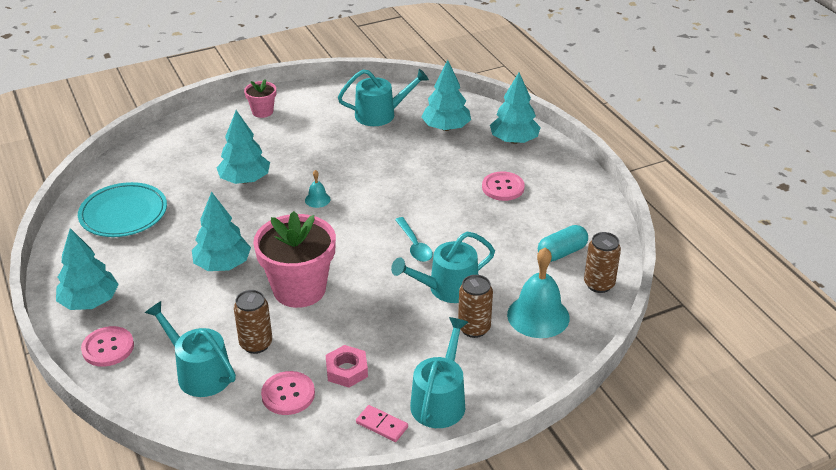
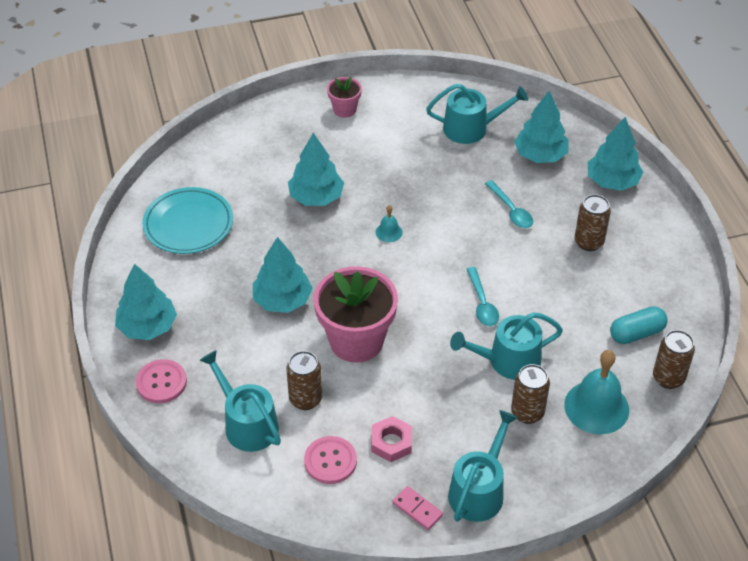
camera: 10 degrees right, 10 degrees up
(427, 171) = (511, 210): none -> turquoise spoon
(503, 187) = (588, 242): pink button -> brown can

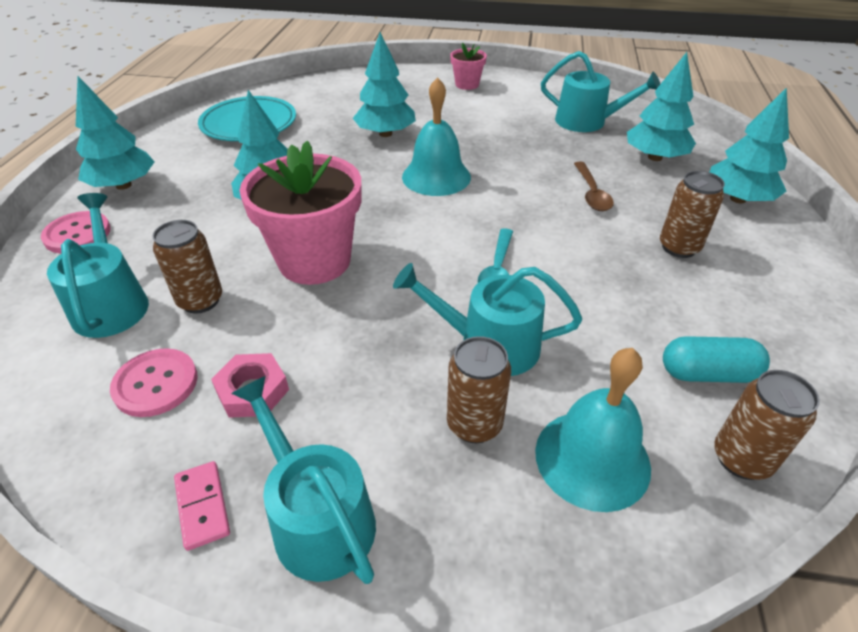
camera: 25 degrees right, 5 degrees down
(389, 232) = (436, 176): turquoise bell -> turquoise bell, size x2.13
(479, 490) = (317, 518): turquoise watering can -> turquoise watering can turned 90 degrees counterclockwise
(511, 210) = (591, 193): turquoise spoon -> brown spoon

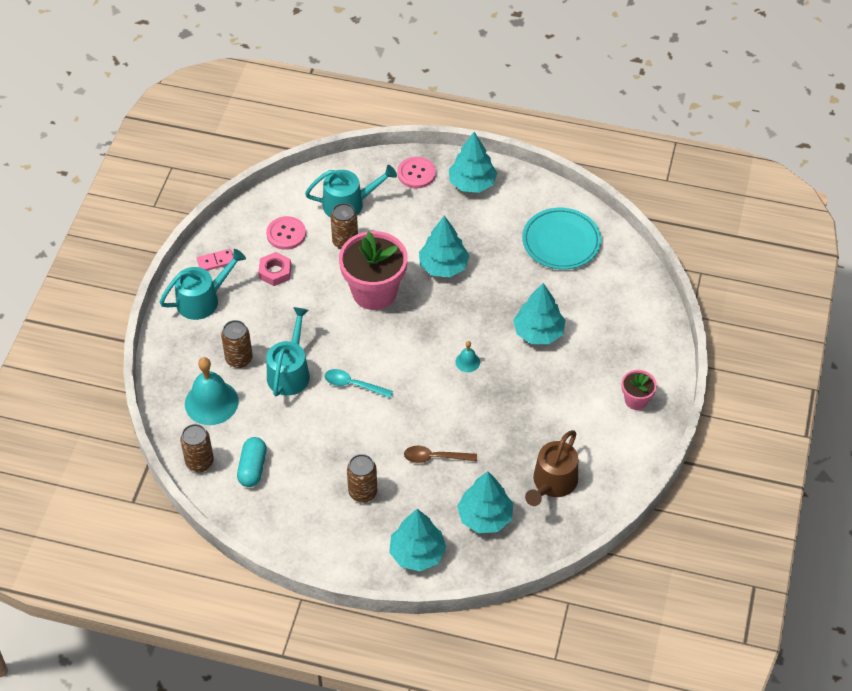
camera: 95 degrees right, 10 degrees up
(436, 176) = (467, 362): turquoise bell -> turquoise bell, size x0.47
(587, 122) = (552, 483): turquoise watering can -> brown watering can

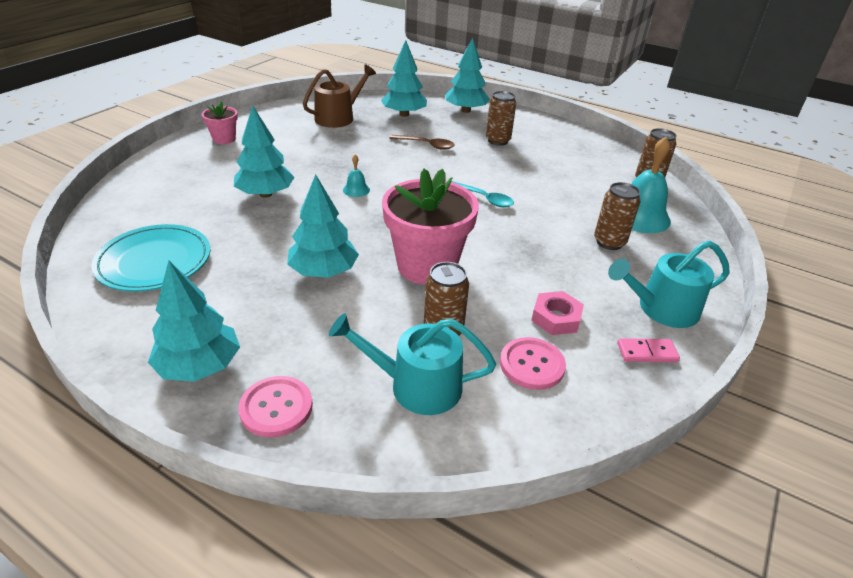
camera: 165 degrees left, 15 degrees down
(252, 468) = (595, 169): turquoise capsule -> none
(290, 372) = (550, 220): turquoise watering can -> none

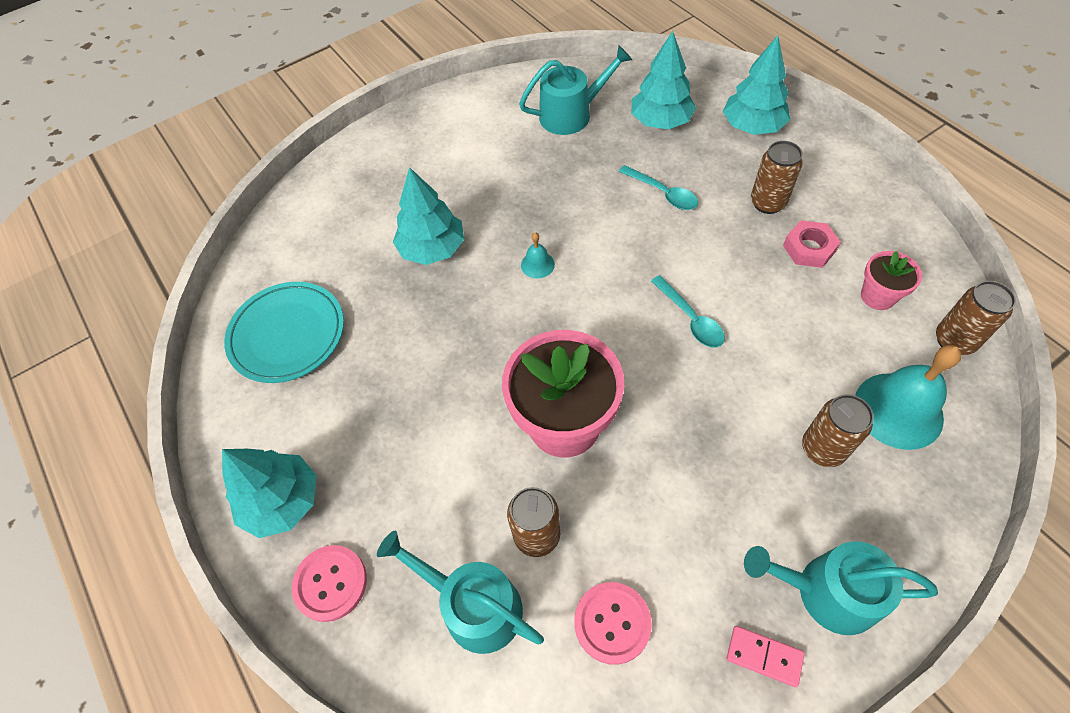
camera: 30 degrees right, 20 degrees up
(224, 139) = (421, 135): pink flower pot -> pink flower pot (877, 296)
(323, 271) = (447, 399): turquoise tree -> none
(338, 117) = (571, 114): brown watering can -> turquoise watering can
(426, 145) = (662, 193): brown spoon -> turquoise spoon
(556, 318) = (678, 560): pink nut -> pink nut (809, 248)

